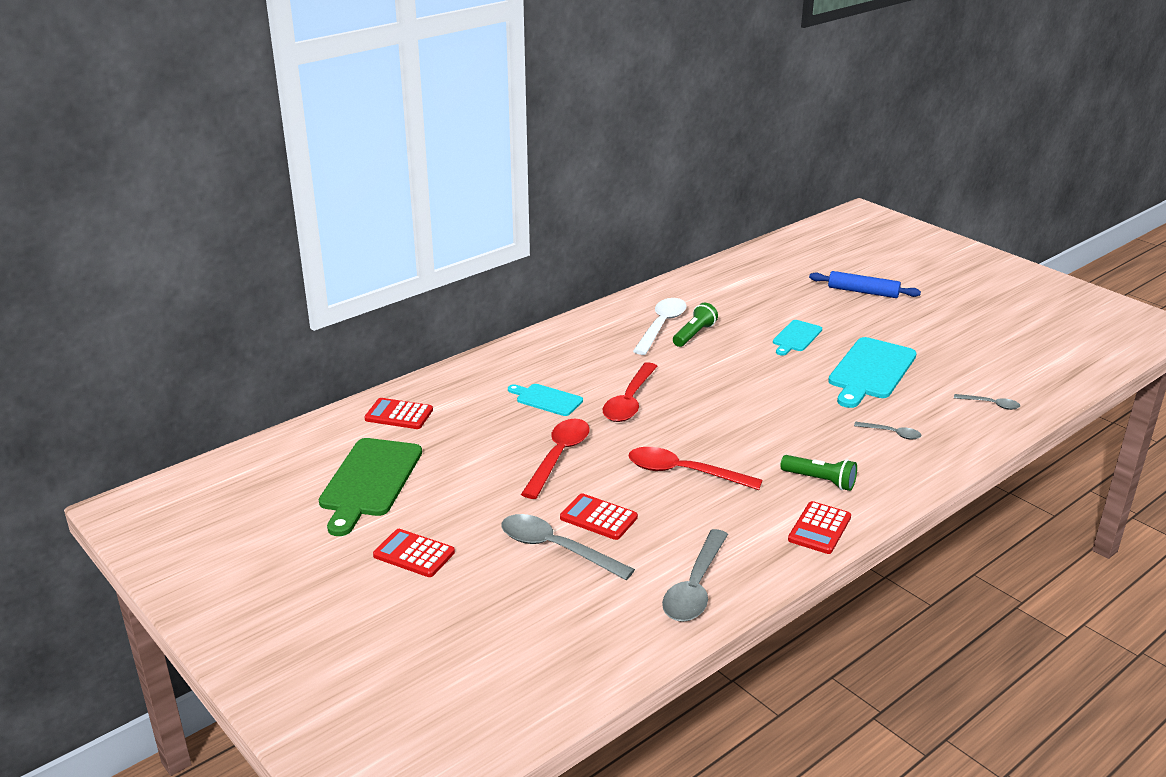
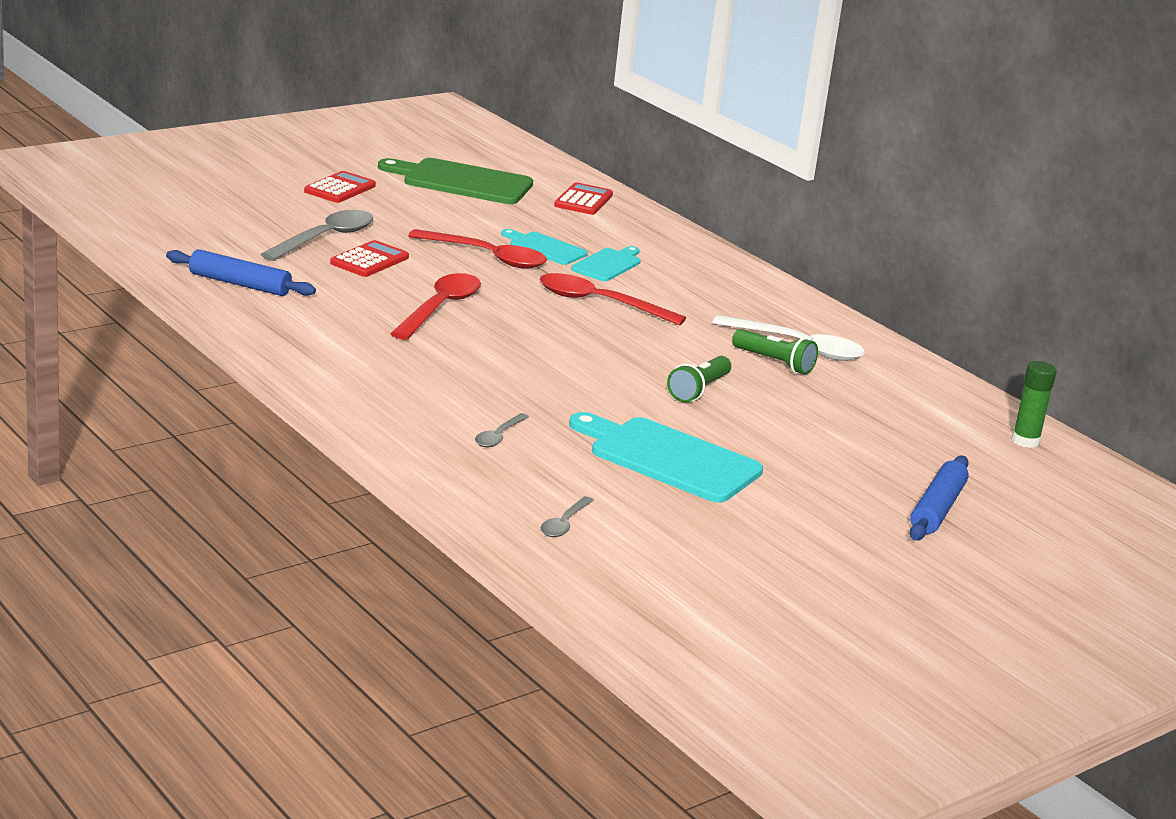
camera: 90 degrees right, 5 degrees down
(695, 587) = (240, 284): grey spoon -> blue rolling pin
(752, 263) = (1025, 441): none -> green glue stick
(796, 337) = (771, 427): turquoise cutting board -> turquoise cutting board (545, 248)
(819, 528) = (311, 355): red calculator -> none
(820, 480) = (403, 373): green flashlight -> green flashlight (699, 390)

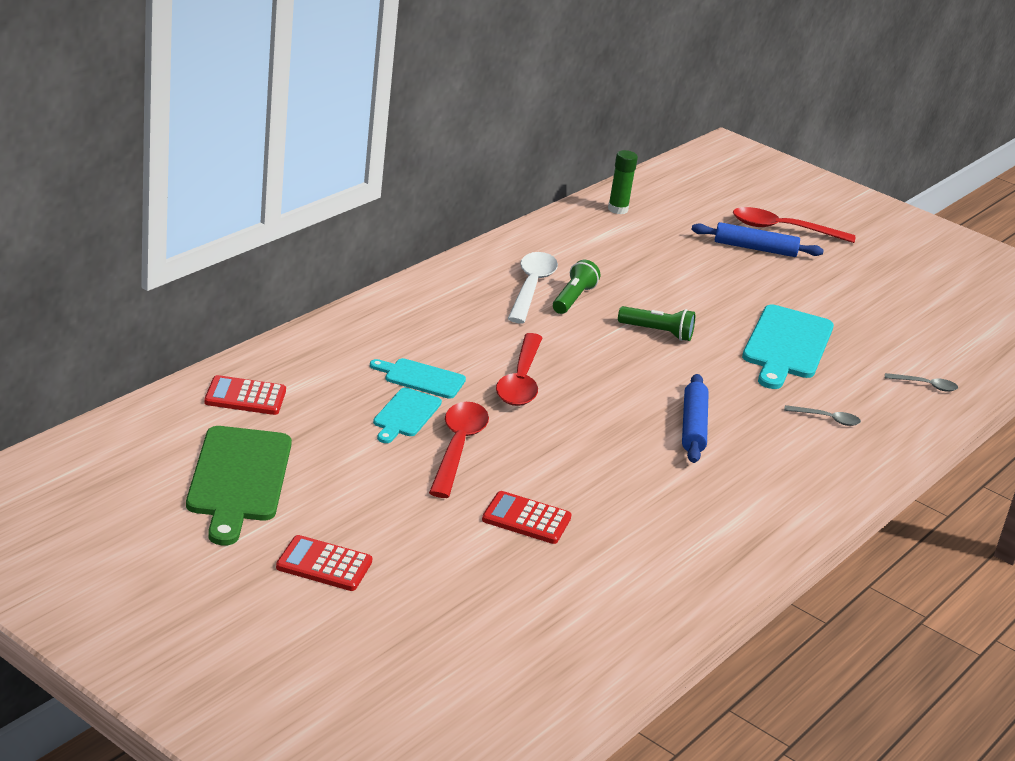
camera: 105 degrees left, 5 degrees up
(240, 284) = (657, 595): blue rolling pin -> blue rolling pin (693, 426)
(325, 238) = (488, 555): grey spoon -> none
(440, 308) = (608, 465): red spoon -> red spoon (783, 229)

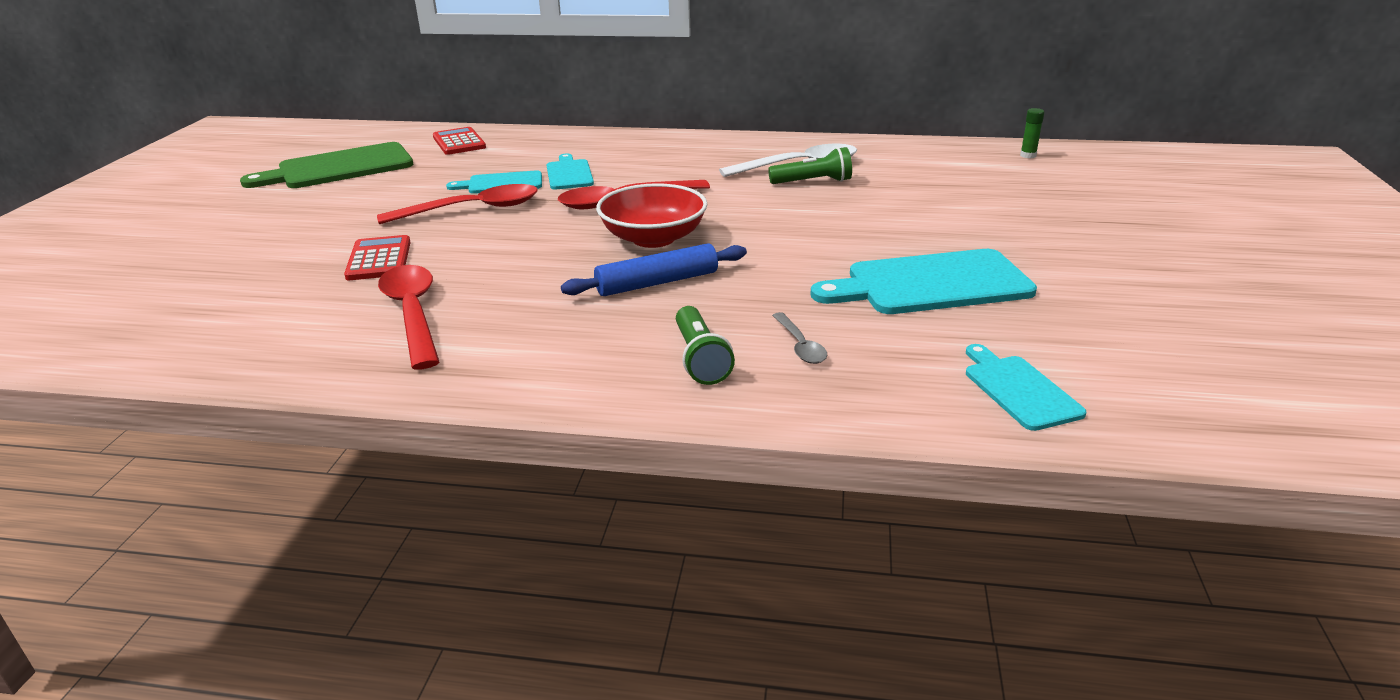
camera: 65 degrees right, 0 degrees up
(324, 565) = (237, 216): red calculator -> none
(613, 398) = (653, 238): none -> red bowl
(617, 209) = (1028, 155): green glue stick -> green glue stick, size x0.66
(658, 332) = (822, 224): green flashlight -> green flashlight (700, 359)
(755, 248) = (1115, 219): blue rolling pin -> none
(783, 229) = (1199, 220): red spoon -> red spoon (413, 314)
(925, 385) = (1019, 389): grey spoon -> turquoise cutting board

